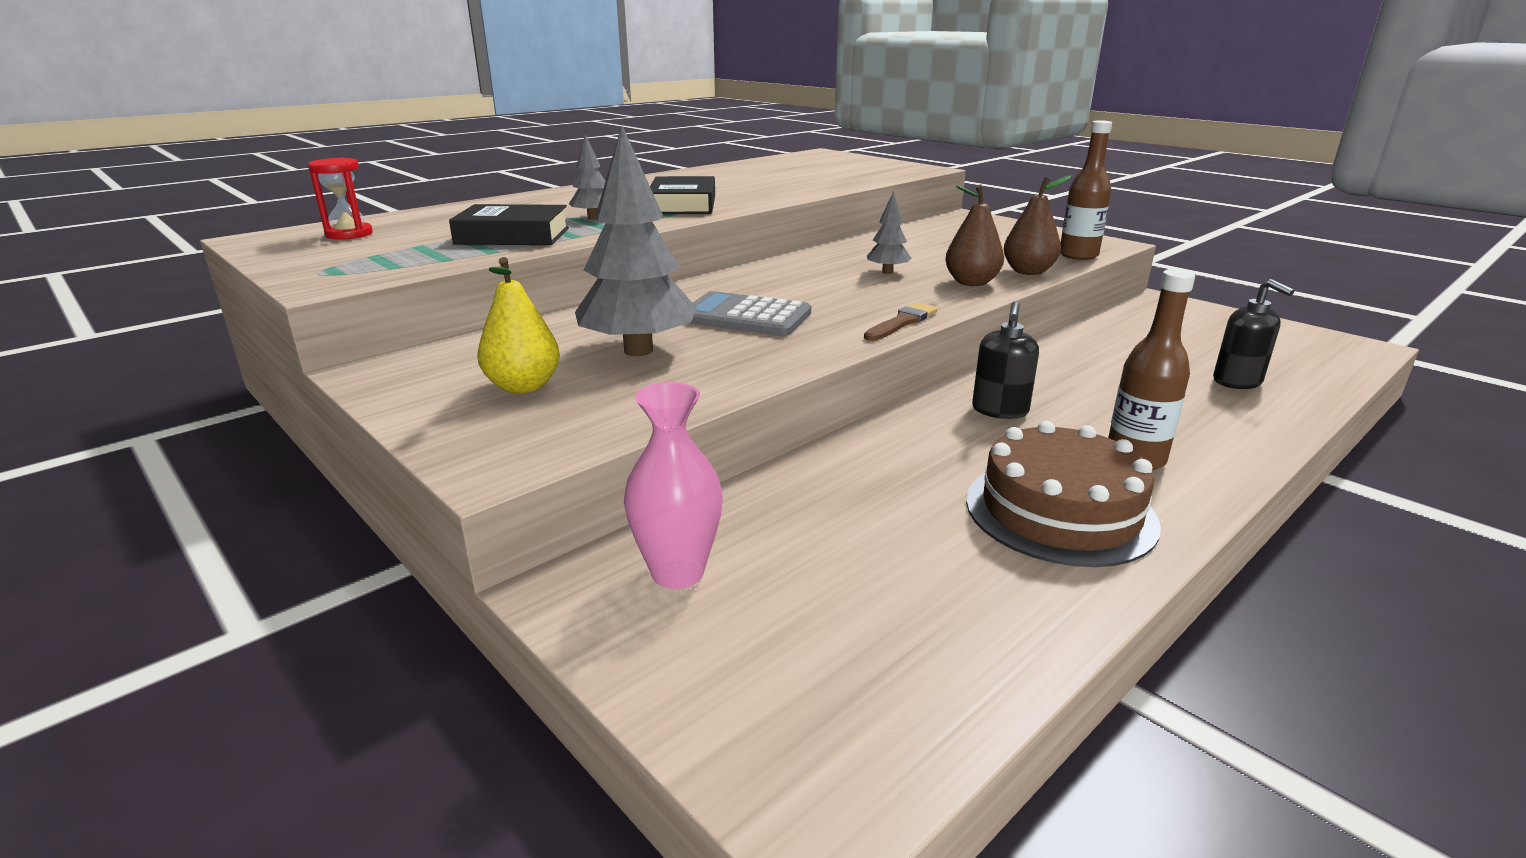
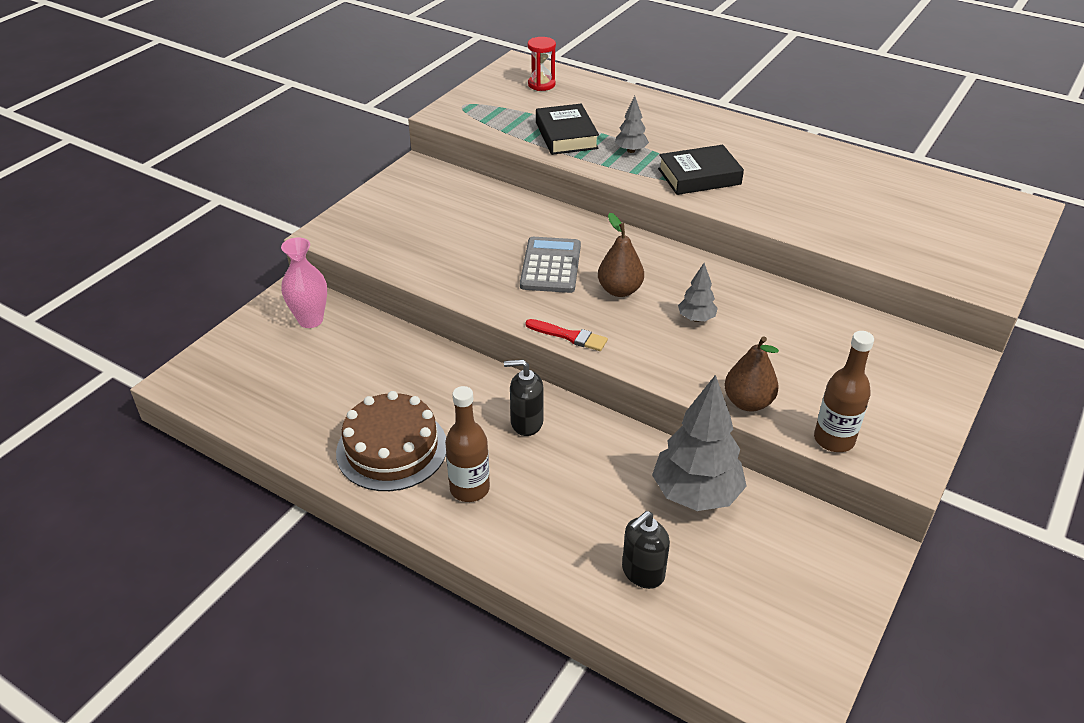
camera: 75 degrees right, 15 degrees up
(523, 386) = (410, 215): yellow pear -> none
(638, 350) = (473, 238): grey tree -> grey tree (696, 494)
(902, 322) = (569, 336): brown brush -> red brush
(971, 283) = (691, 367): brown pear -> brown pear (619, 290)

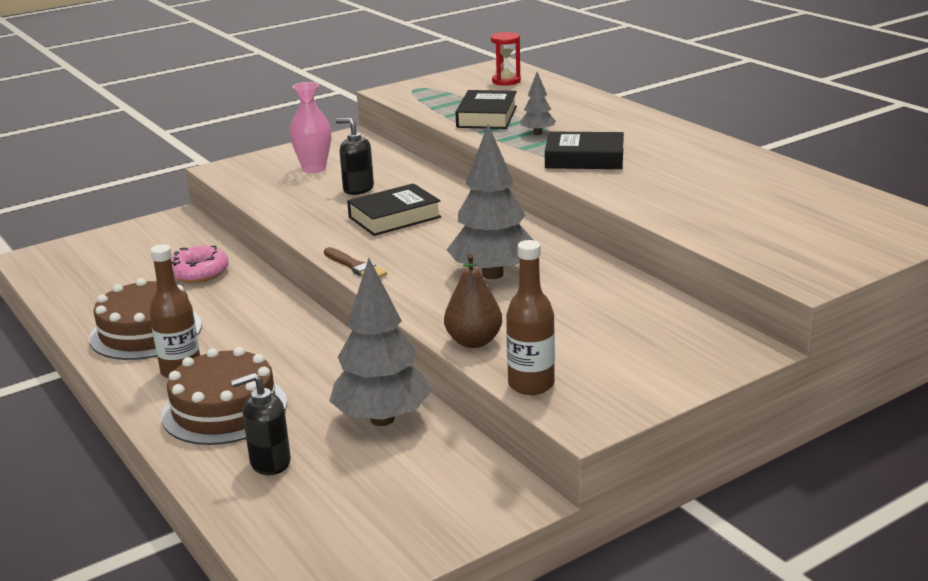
camera: 25 degrees right, 15 degrees down
(310, 320) = (172, 237): pink vase -> pink vase (314, 169)
(379, 361) = (198, 272): none -> pink donut
(526, 422) = (279, 337): black soap dispenser -> black soap dispenser (358, 189)
(549, 523) = (224, 409): none -> brown cake
(551, 266) = (394, 217): grey calculator -> black book
(569, 336) = (355, 266): red brush -> brown brush
(619, 290) = (440, 243): brown pear -> none
(696, 318) = (492, 274): grey tree -> grey tree, size x2.06

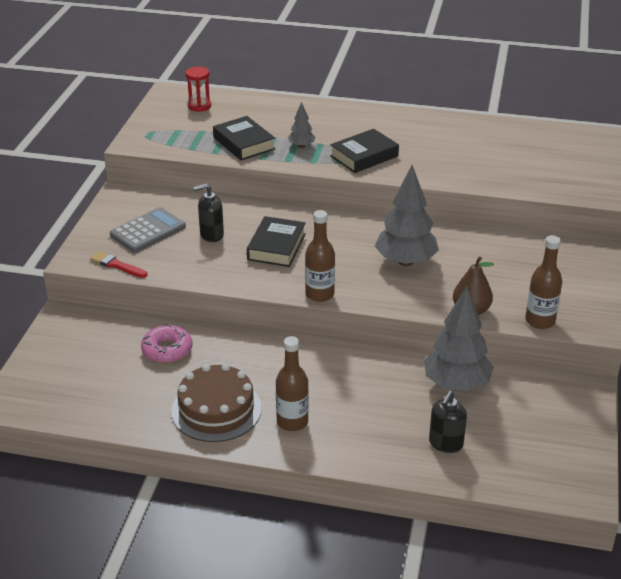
camera: 45 degrees left, 10 degrees up
(224, 409) = (363, 429): brown cake -> none
(242, 183) = (117, 265): none -> red brush
(314, 169) = (148, 231): pink vase -> grey calculator
(355, 266) = (319, 294): brown brush -> brown bottle

